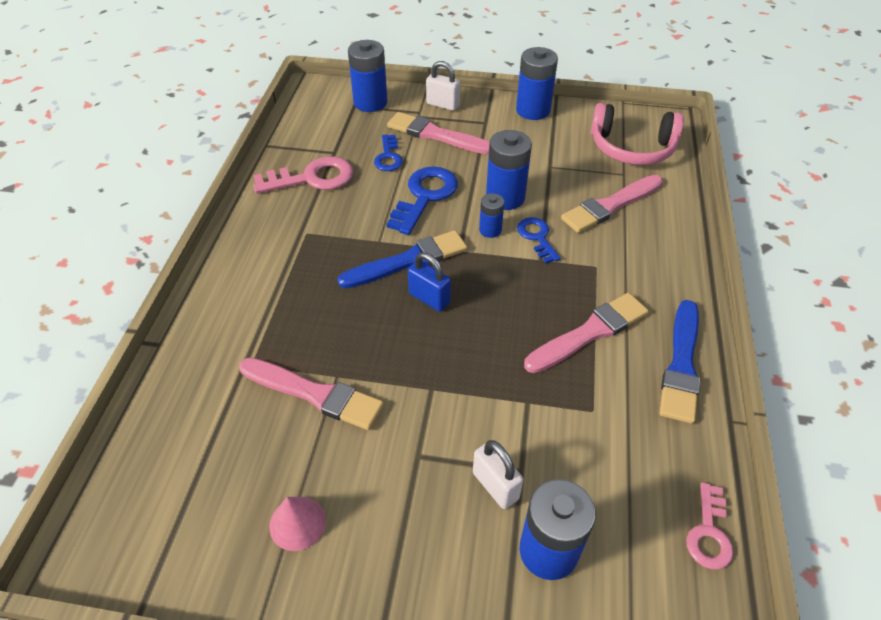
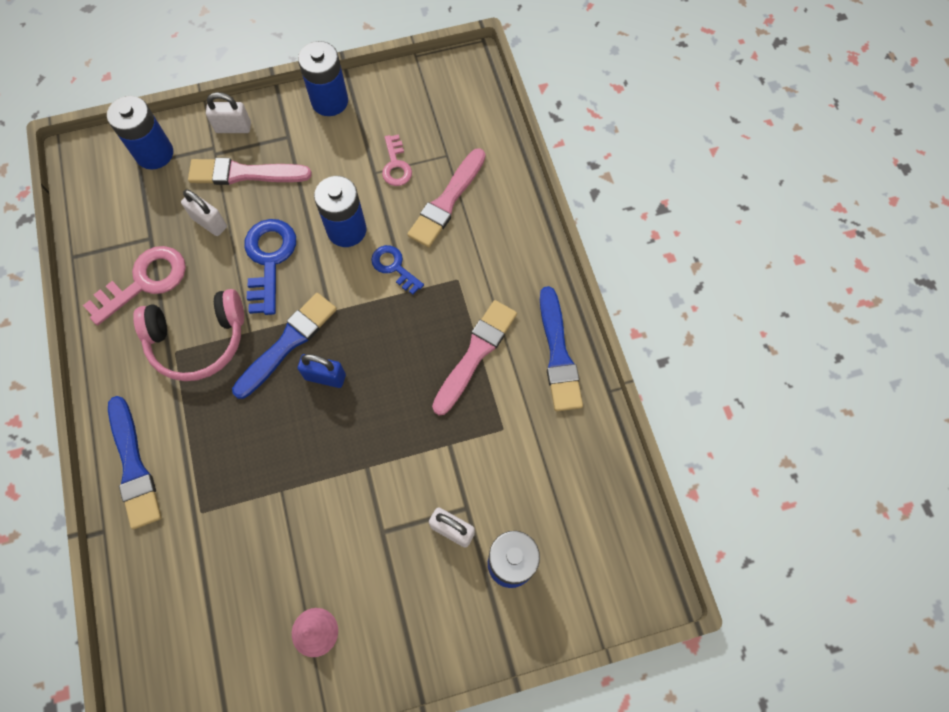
camera: 25 degrees left, 20 degrees up
(218, 304) = (133, 466): none -> blue brush
(315, 394) = (271, 516): pink brush -> none
(388, 157) = (209, 223): blue key -> white padlock
(490, 230) = (348, 276): blue battery -> none
(632, 148) = (443, 118): pink headphones -> pink headphones (198, 340)
(709, 533) = (617, 496): pink key -> pink key (396, 165)

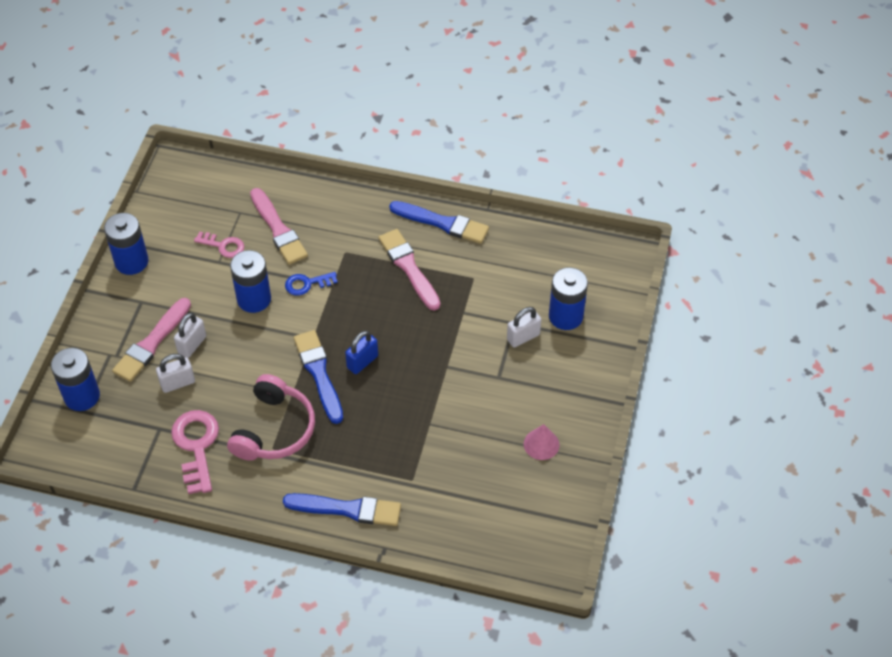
camera: 60 degrees left, 15 degrees down
(233, 128) = (102, 333): white padlock -> white padlock (192, 345)
(269, 259) = (241, 357): blue key -> none

